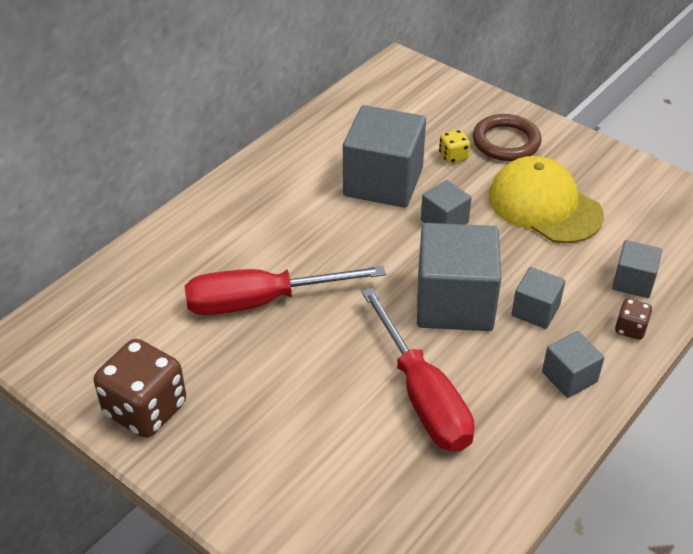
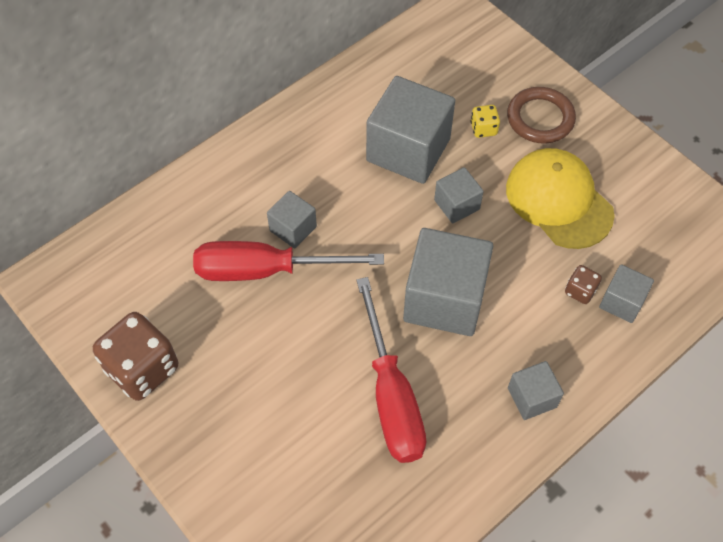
camera: 10 degrees right, 15 degrees up
(535, 310) = (519, 320): grey cube -> grey cube (293, 228)
(630, 329) = (604, 354): brown dice -> brown dice (580, 291)

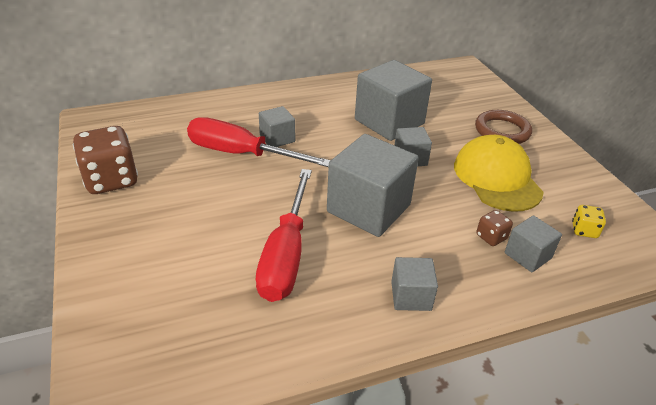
camera: 20 degrees right, 20 degrees down
(483, 129) = (453, 125): yellow dice -> yellow dice (584, 230)

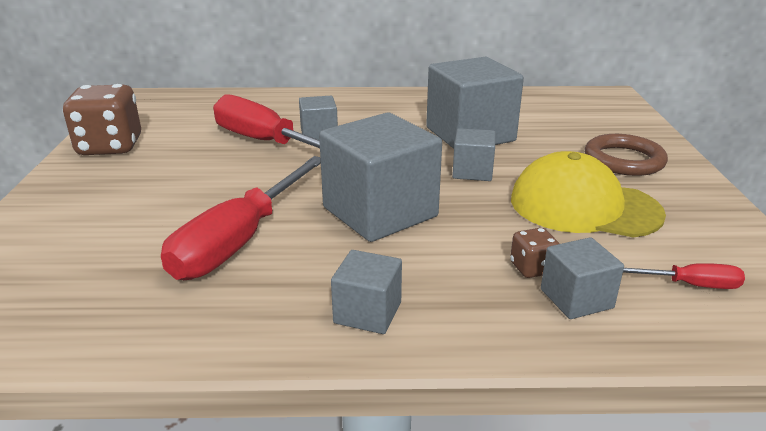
camera: 20 degrees right, 10 degrees down
(497, 178) = (584, 206): yellow cap -> yellow cap turned 75 degrees counterclockwise
(584, 230) = (689, 285): yellow dice -> red screwdriver

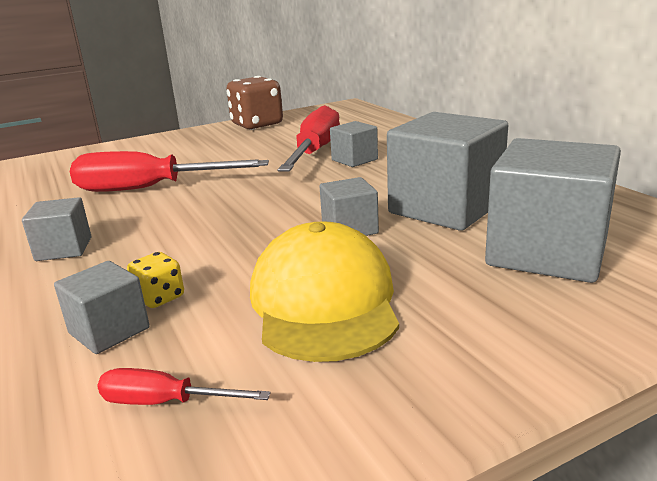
camera: 65 degrees right, 5 degrees down
(380, 212) = (225, 215): grey cube -> grey cube (546, 252)
(532, 268) = (159, 298): brown dice -> yellow dice
(624, 160) = (504, 306): brown ring -> none
(689, 285) = (165, 402): red screwdriver -> red screwdriver turned 120 degrees clockwise

